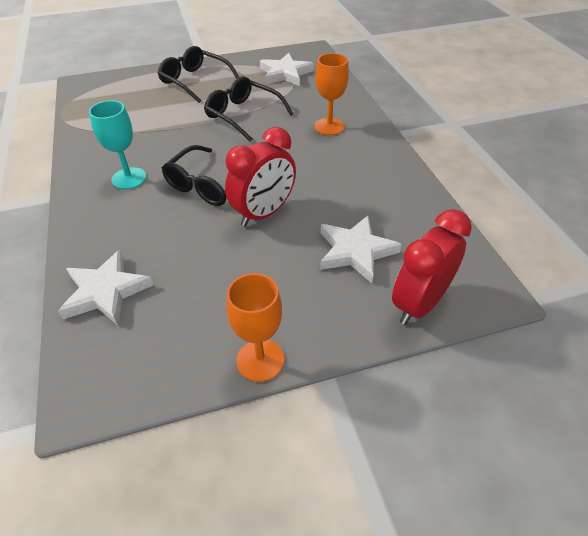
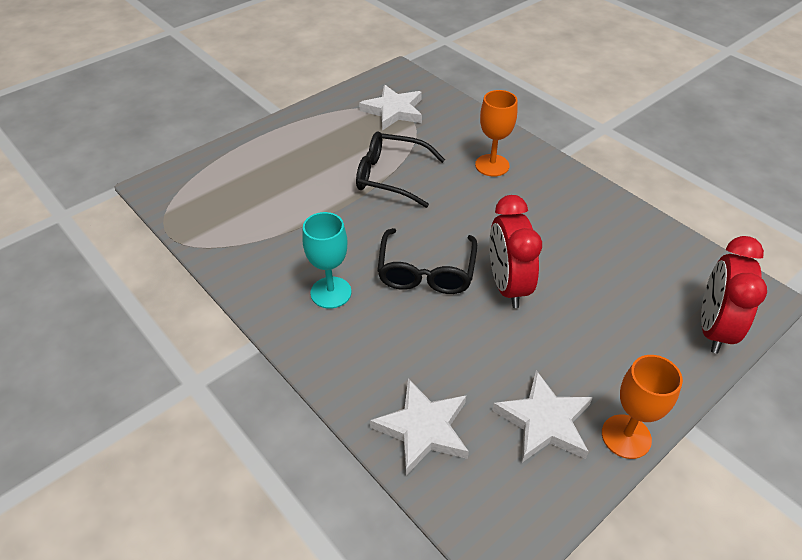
camera: 25 degrees left, 0 degrees up
(195, 81) = (298, 146): black glasses -> none
(263, 213) = (507, 286): red clock -> red clock turned 150 degrees clockwise
(355, 251) = (622, 296): white star -> white star (544, 421)

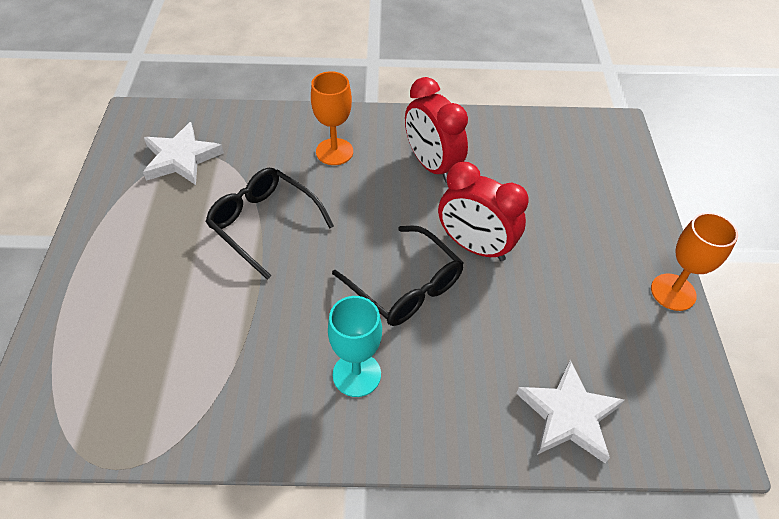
camera: 50 degrees left, 5 degrees up
(391, 176) = (264, 224): black glasses -> black glasses turned 75 degrees clockwise
(544, 421) = (624, 329): white star -> none
(713, 329) = (621, 171): red clock -> red clock (432, 165)

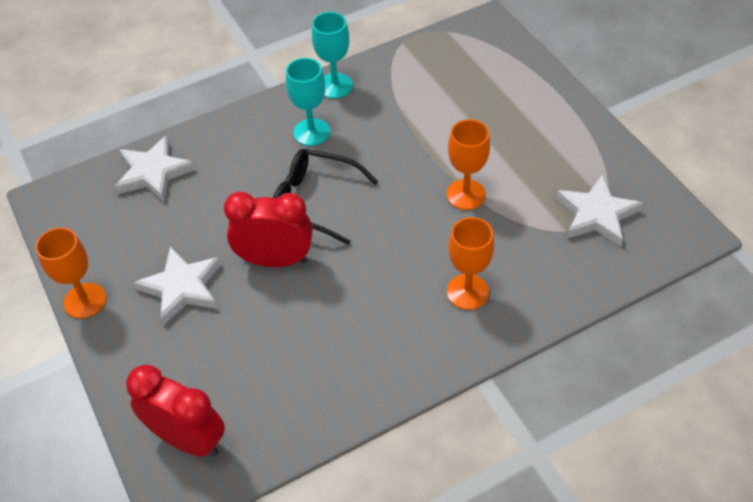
camera: 155 degrees right, 0 degrees up
(264, 224) = (466, 194): black glasses -> orange goblet
(283, 433) = (335, 86): none -> turquoise goblet
(432, 165) = (362, 325): red clock -> red clock (188, 439)
(572, 261) = (182, 287): none -> white star

